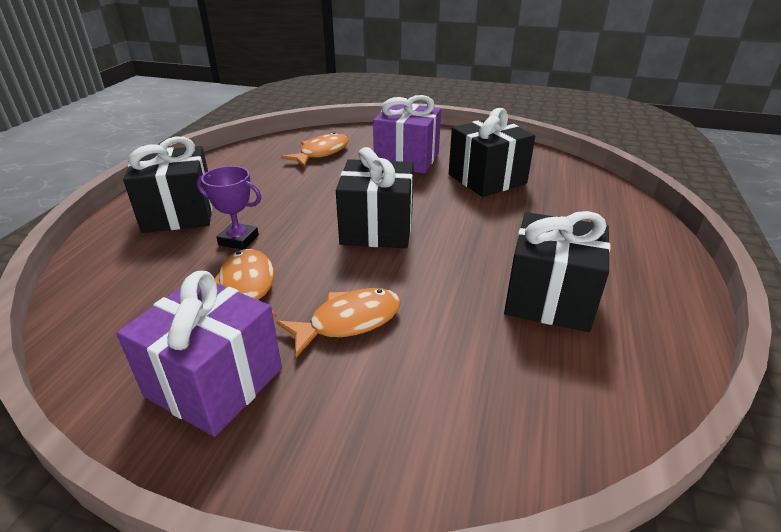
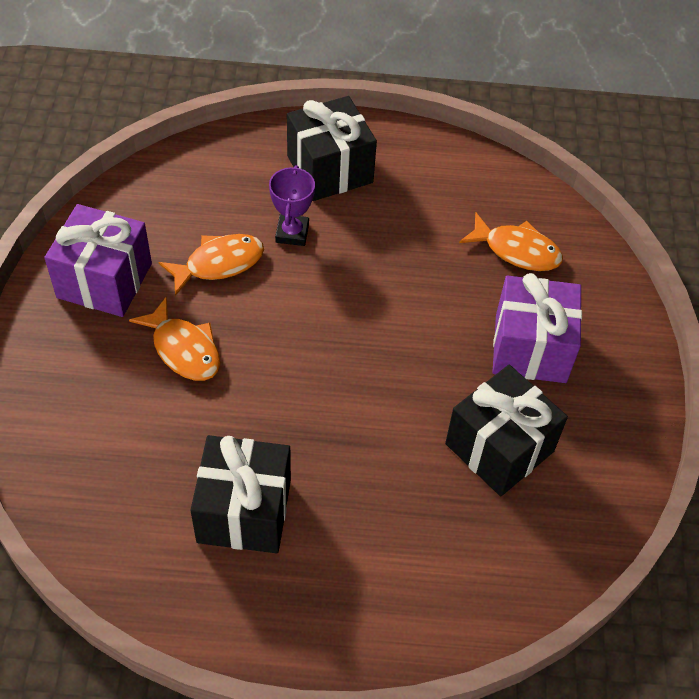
camera: 75 degrees right, 20 degrees up
(377, 229) = (341, 344): black gift -> none

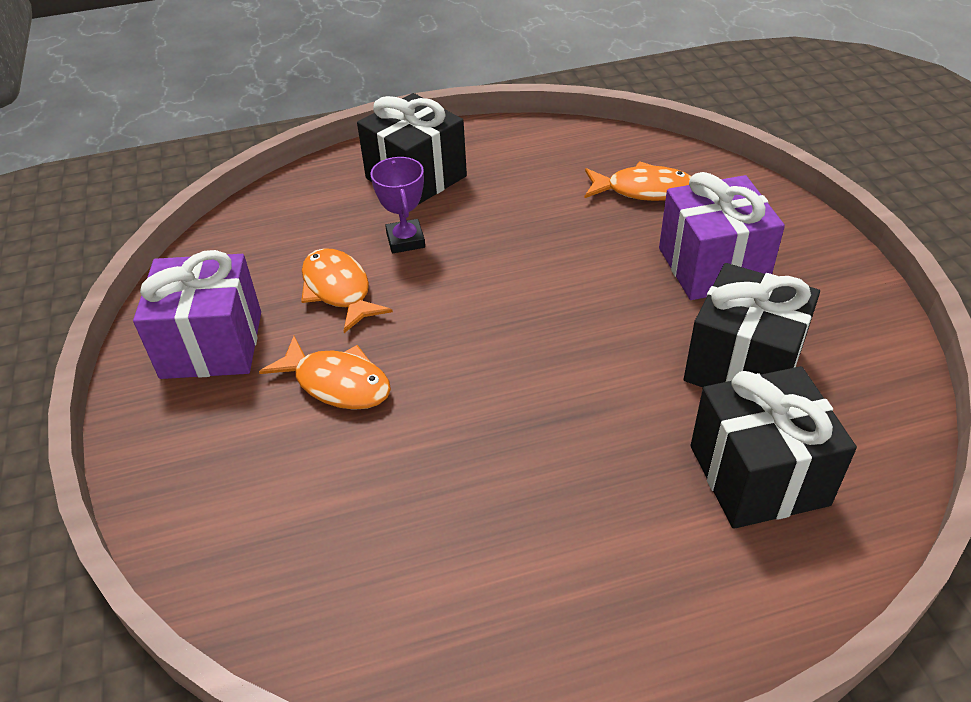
camera: 15 degrees left, 10 degrees down
(219, 264) = (339, 290): orange fish -> orange fish turned 75 degrees counterclockwise
(244, 511) = (495, 531): black gift -> black gift (758, 475)

